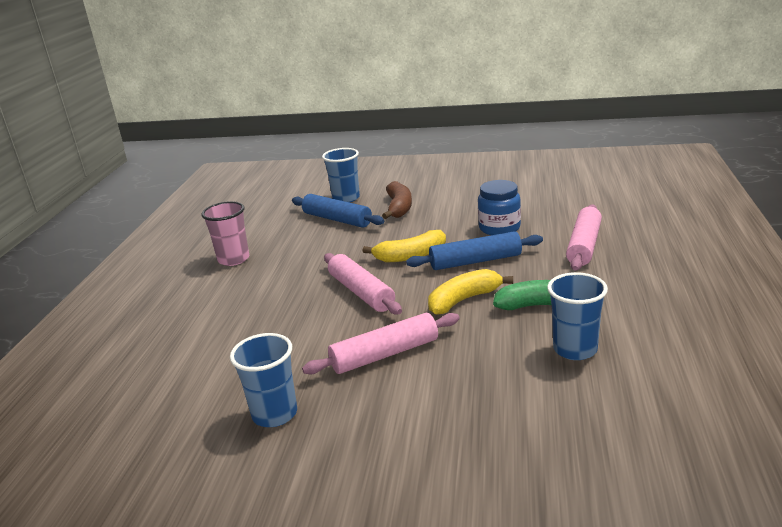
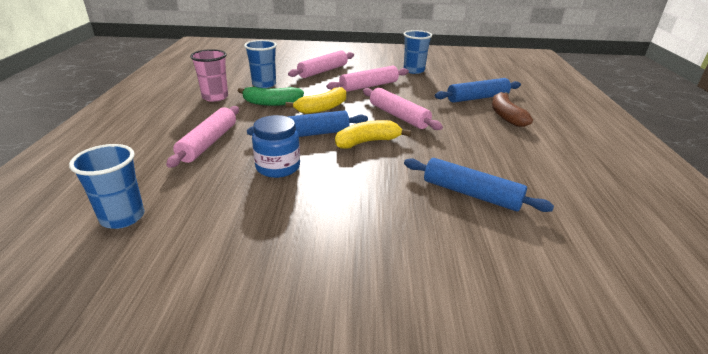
camera: 170 degrees right, 5 degrees up
(222, 334) = (477, 98): none -> blue rolling pin
(233, 259) = (538, 148): pink cup -> pink cup (215, 97)
(346, 198) = (488, 238): blue cup -> blue cup (122, 217)
(399, 207) = (398, 209): brown banana -> brown banana (506, 116)
(470, 401) = (323, 71): none -> pink rolling pin

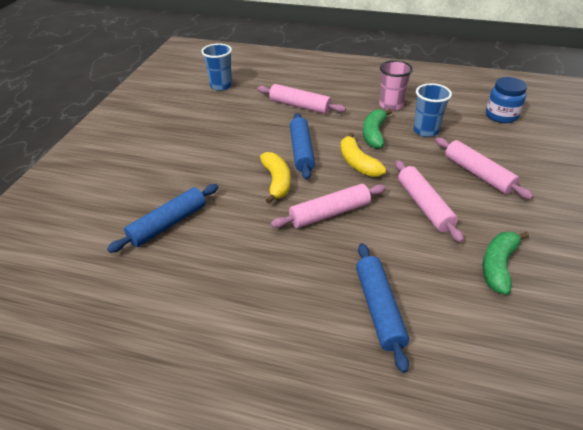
camera: 105 degrees right, 10 degrees up
(278, 167) = (252, 134): blue jar -> blue jar (501, 115)
(414, 70) = (498, 266): blue cup -> green banana
(506, 116) = (312, 318): brown banana -> none

